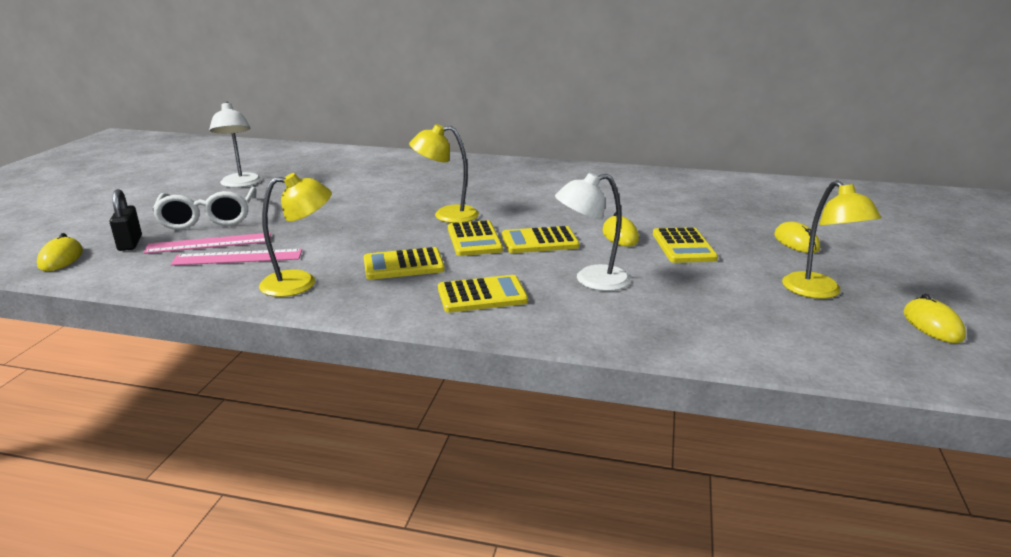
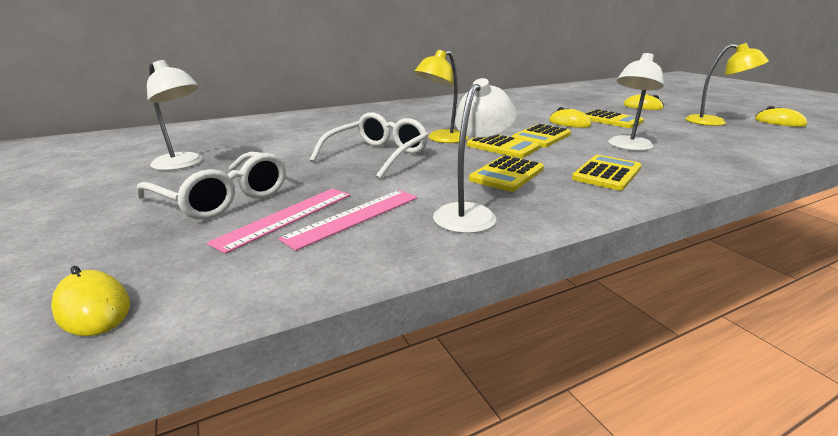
camera: 40 degrees left, 0 degrees up
(130, 243) = (175, 251): black padlock -> none
(300, 283) = (471, 213): yellow lamp -> white lamp
(362, 215) = (378, 155): none -> white glasses

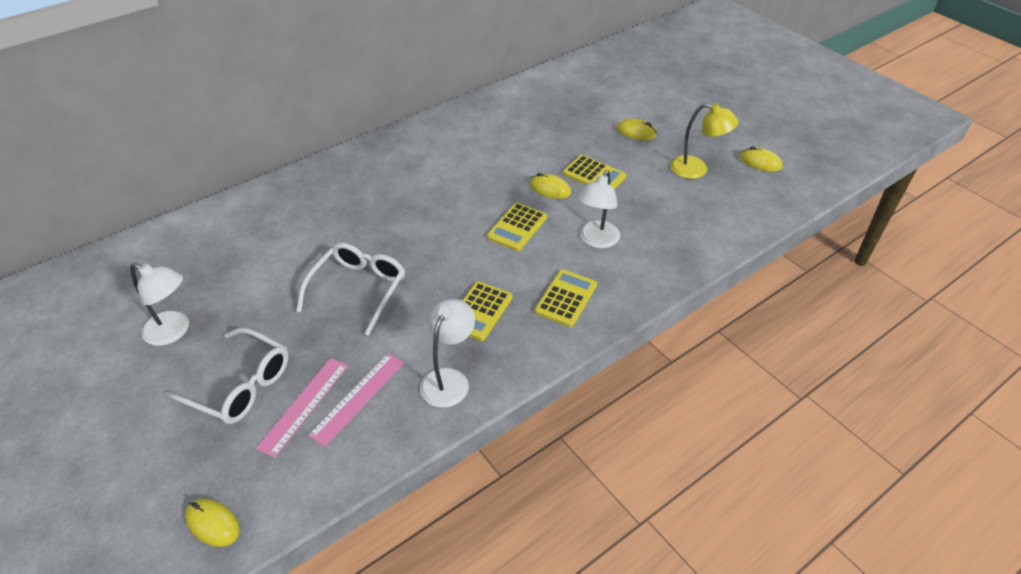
camera: 10 degrees left, 20 degrees up
(441, 139) = (417, 245): yellow lamp -> none
(502, 147) = (478, 255): yellow calculator -> none

